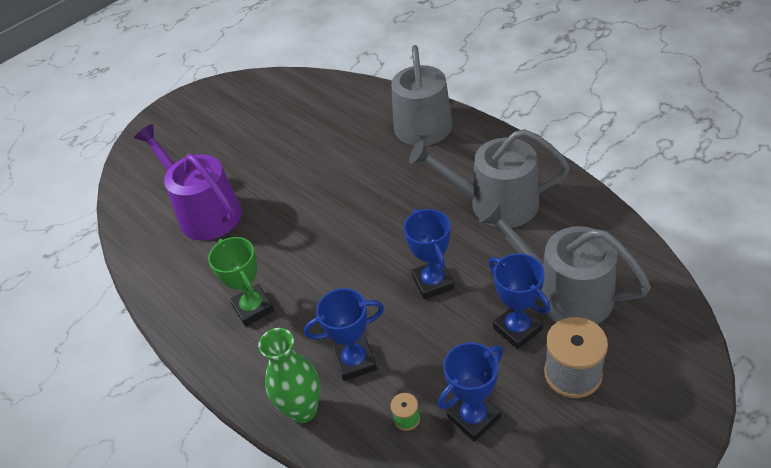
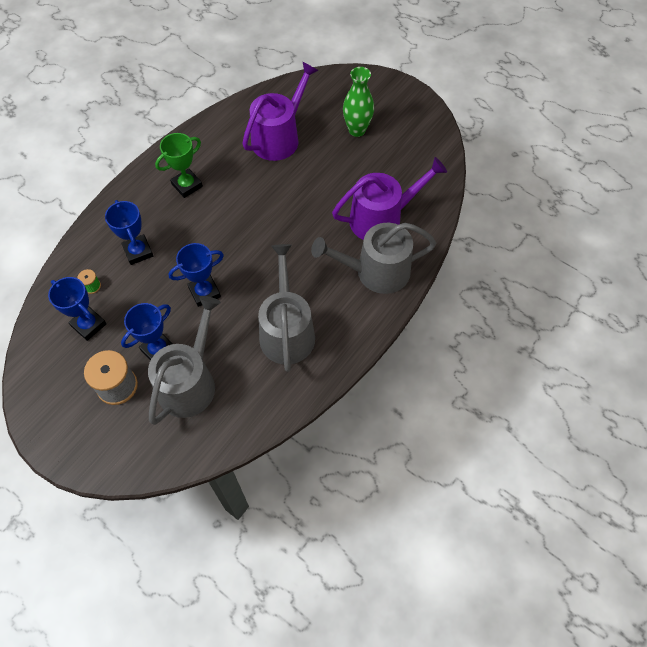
camera: 75 degrees right, 15 degrees up
(303, 410) = (104, 228): green vase -> green vase (357, 130)
(354, 126) = (381, 218): none -> purple watering can

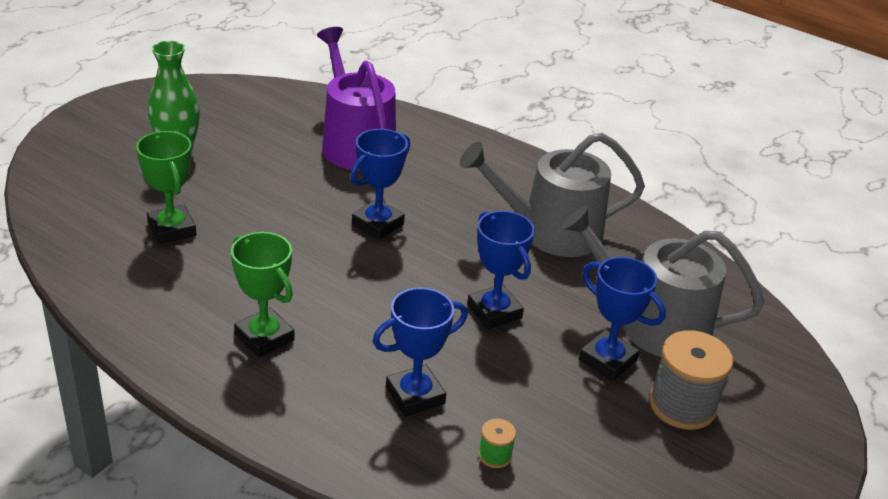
camera: 95 degrees left, 25 degrees down
(89, 325) = (577, 452): blue trophy -> blue trophy (377, 224)
(279, 137) = (172, 229): purple watering can -> green trophy
(376, 272) = (446, 154): grey watering can -> none

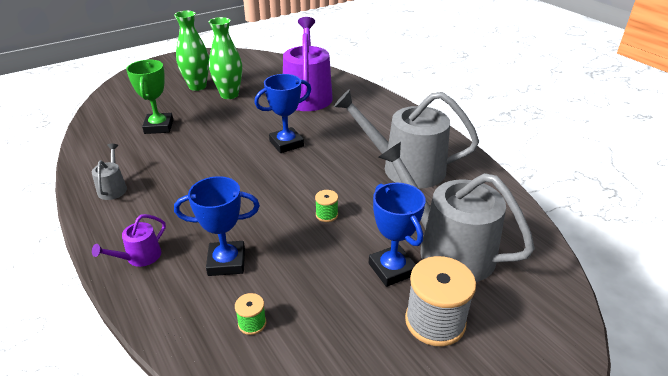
camera: 25 degrees right, 0 degrees up
(183, 333) = (113, 188): none -> grey watering can
(239, 160) = (229, 95): none -> green vase
(264, 337) = (159, 200): green trophy -> none
(301, 415) = (140, 257): none -> purple watering can
(494, 311) = (326, 215): blue trophy -> green spool

